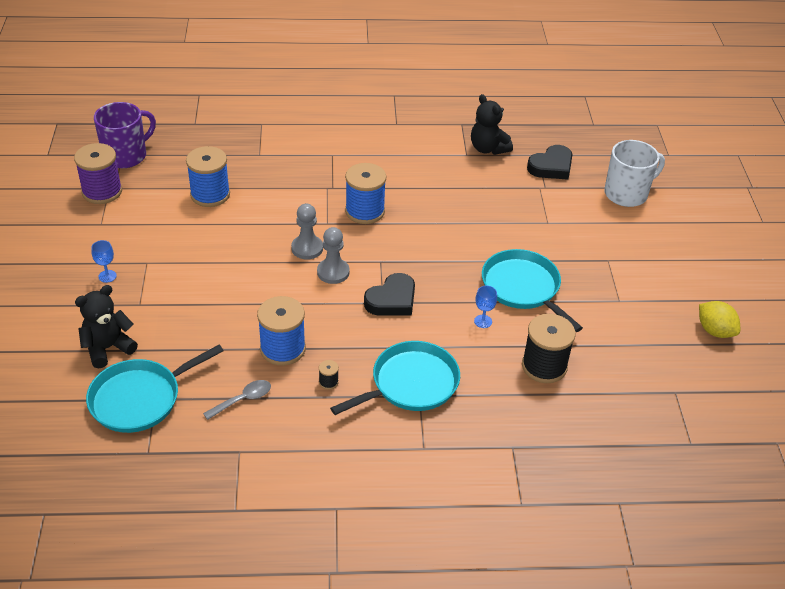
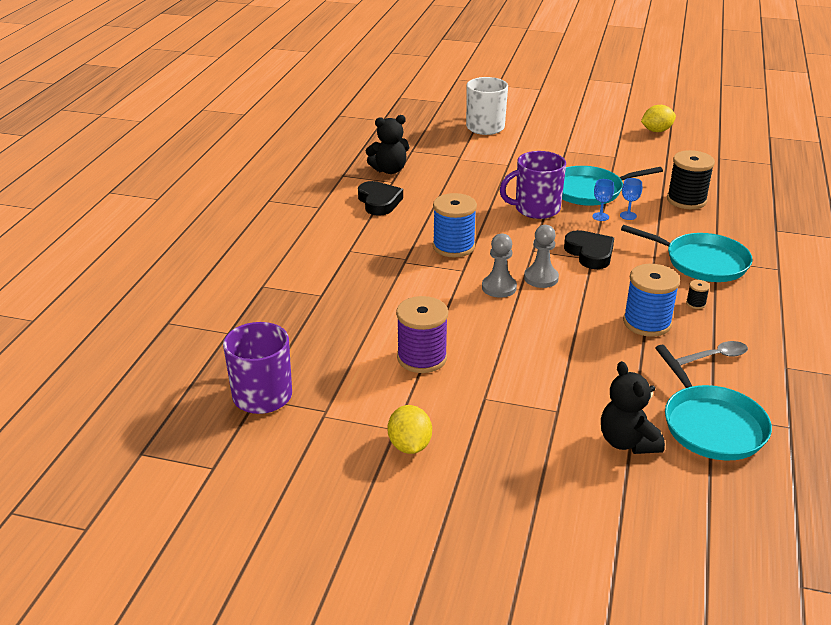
camera: 70 degrees left, 10 degrees down
(83, 234) = (409, 445): none -> yellow lemon
(102, 191) = (328, 422): purple spool -> purple spool (422, 358)
(107, 276) = (499, 432): blue goblet -> blue goblet (600, 217)
(210, 194) = (378, 338): blue spool -> none
(243, 400) = (716, 356): grey spoon -> grey spoon turned 90 degrees clockwise
(410, 384) = (701, 262): turquoise pan -> turquoise pan turned 135 degrees clockwise
(462, 253) = (535, 209): none -> purple mug
(551, 166) = (432, 148): black heart -> black heart (379, 202)

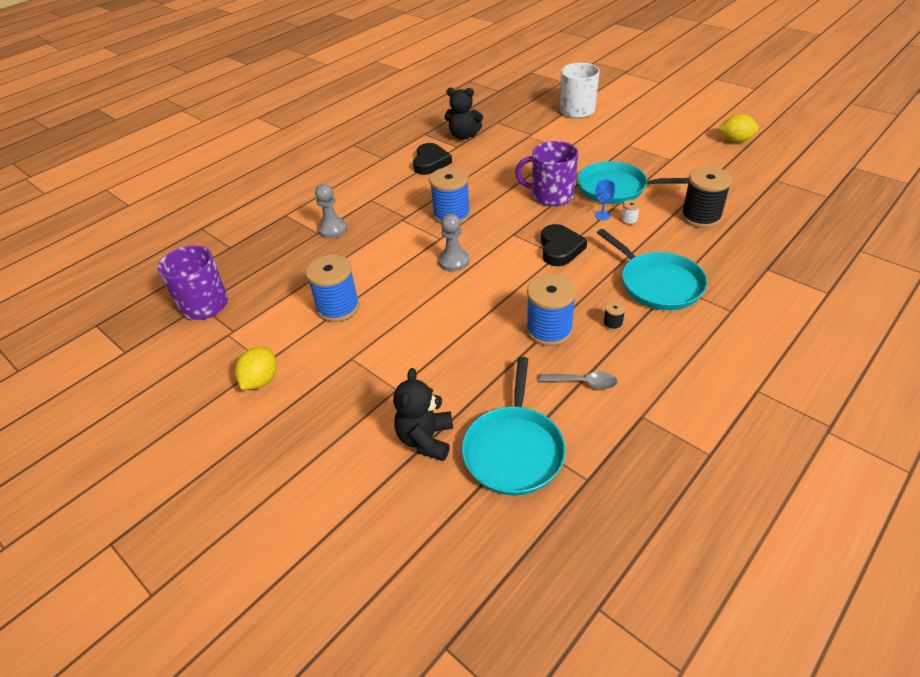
camera: 30 degrees right, 10 degrees up
(422, 358) = (338, 307): purple spool -> blue spool
(541, 278) = (496, 261): grey pawn -> grey pawn (332, 229)
(628, 215) = (629, 220): blue goblet -> white spool

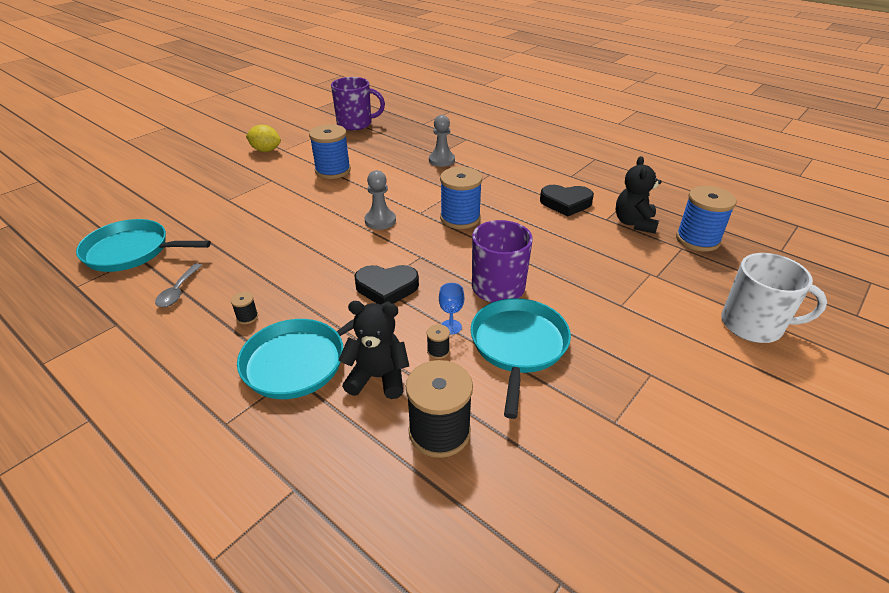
camera: 85 degrees right, 5 degrees down
(426, 439) = (170, 213): black teddy bear -> black teddy bear (378, 377)
(549, 330) = (258, 274): blue spool -> blue spool (697, 239)
(629, 220) = (438, 351): white spool -> black spool
(735, 140) = (715, 545): yellow lemon -> none

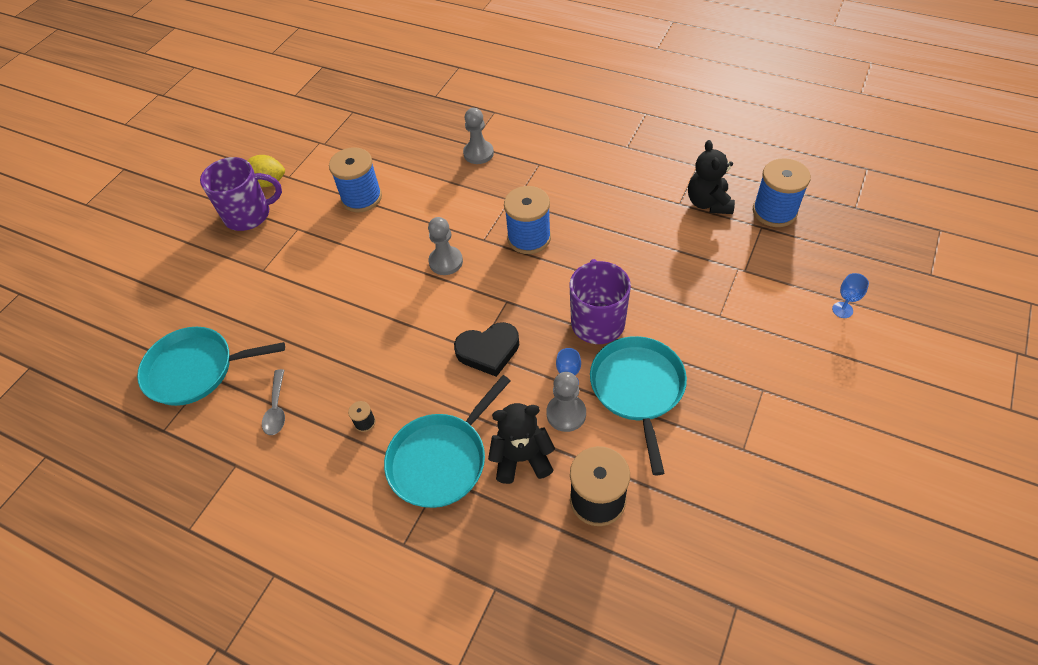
camera: 10 degrees left, 15 degrees up
(356, 124) = (355, 113): purple mug -> purple mug (249, 215)
(438, 351) = (566, 414): black spool -> grey pawn
(566, 203) = (632, 190): black heart -> none
(753, 325) = (842, 310): white mug -> blue goblet

